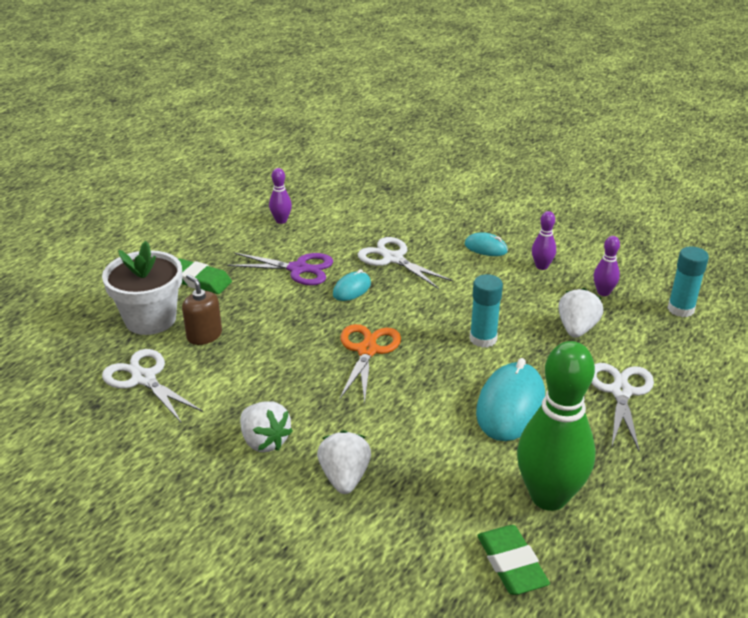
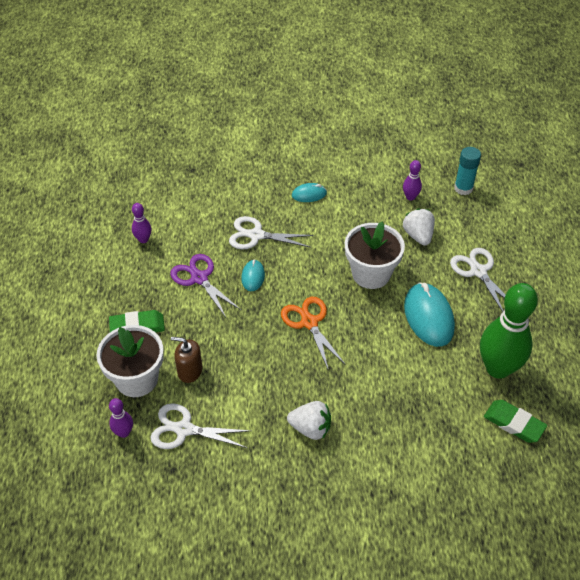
camera: 35 degrees left, 15 degrees up
(298, 269) = (199, 278): purple scissors -> purple scissors turned 105 degrees counterclockwise
(344, 477) = (381, 424): white strawberry -> none
(483, 339) = (371, 274): turquoise glue stick -> white flower pot
(541, 266) = (357, 193): purple bowling pin -> purple bowling pin (124, 432)

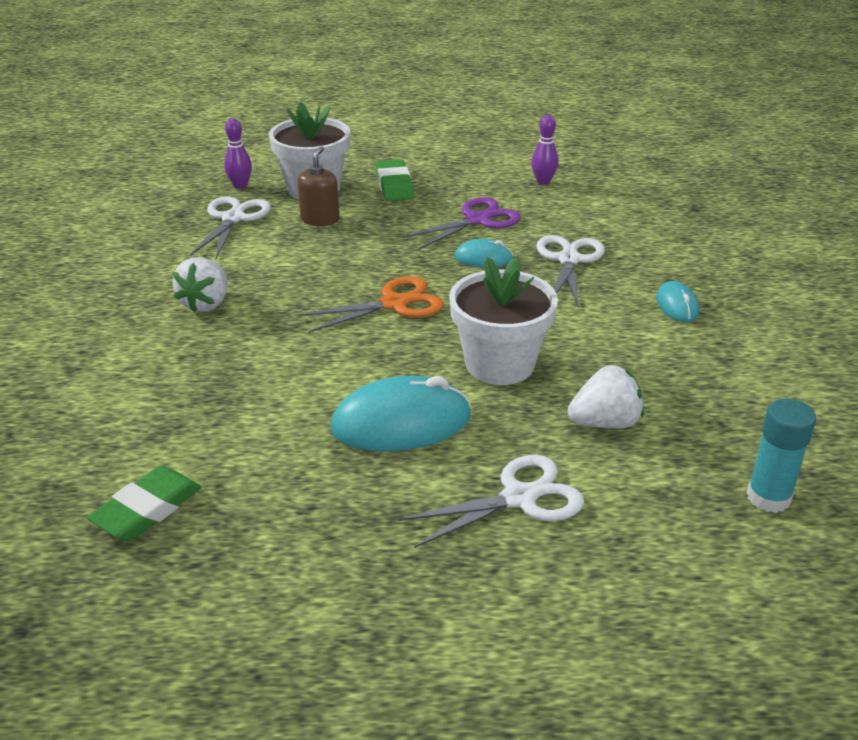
camera: 90 degrees right, 15 degrees down
(410, 197) = (712, 419): purple bowling pin -> none
(498, 368) = (273, 501): green bowling pin -> none

